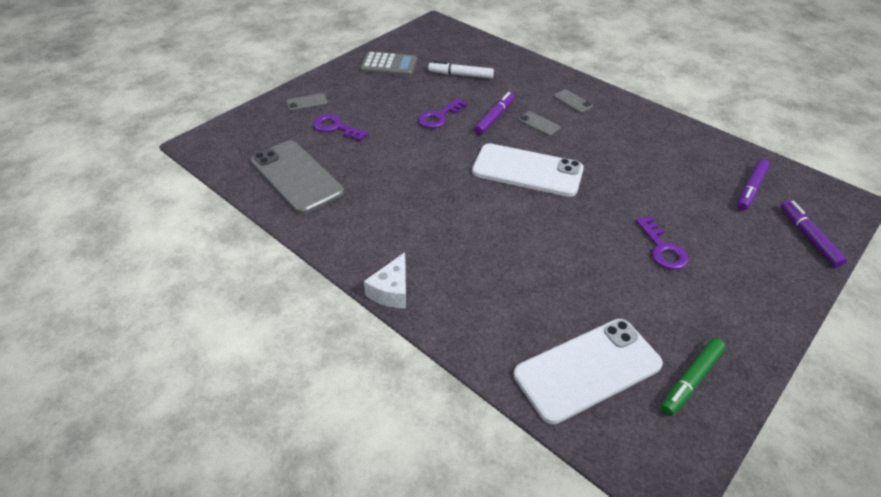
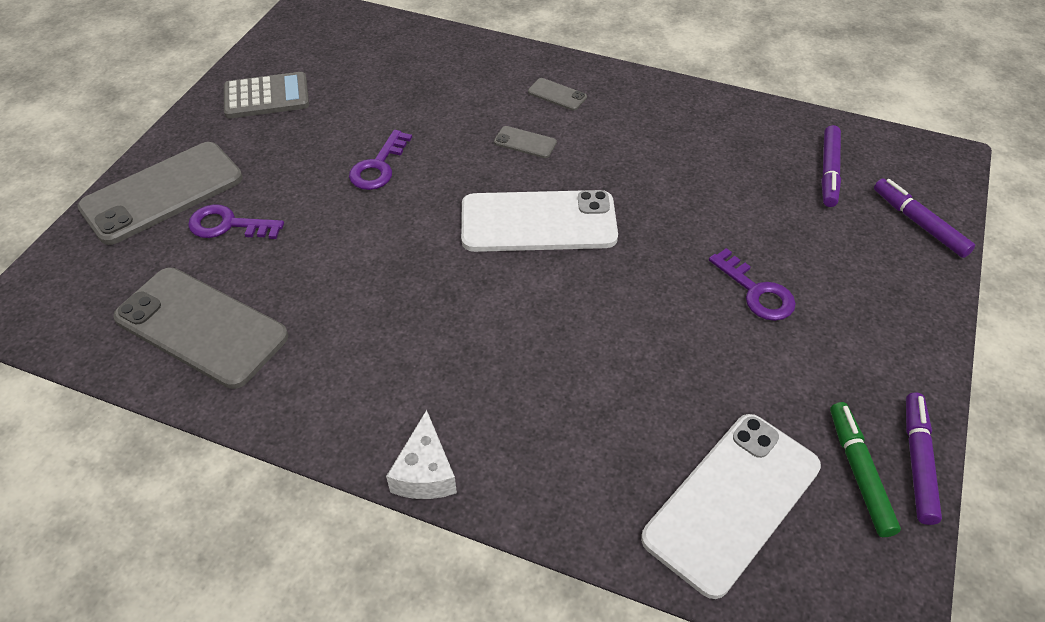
camera: 20 degrees left, 5 degrees up
(307, 102) = (162, 193): grey phone -> grey phone, size x2.38
(461, 75) = (382, 88): white marker -> none
(494, 118) = (459, 148): purple marker -> purple marker (917, 462)
(690, 380) = (859, 472): green marker -> green marker turned 150 degrees clockwise

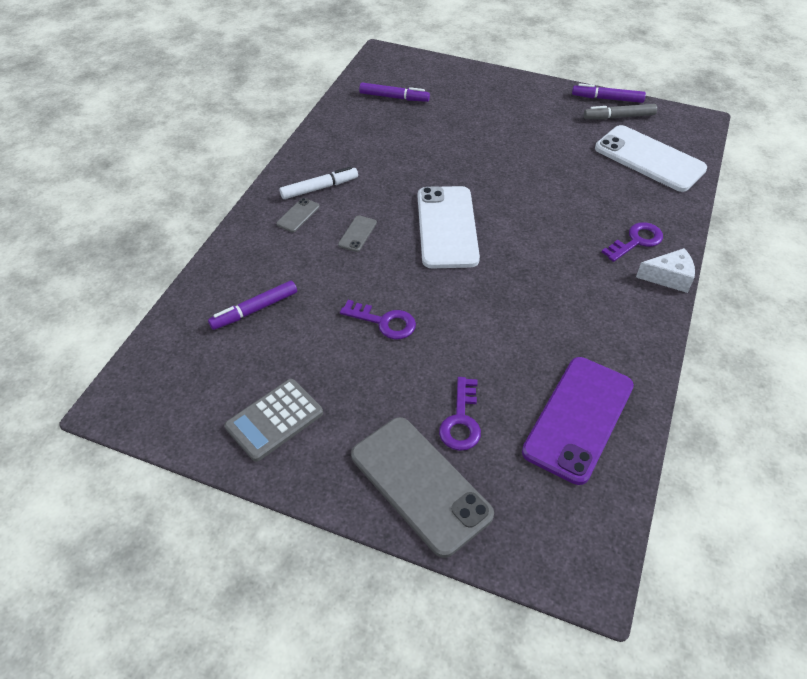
camera: 90 degrees left, 0 degrees up
(201, 327) = (578, 418): grey phone -> purple phone
(266, 97) = (274, 420): grey calculator -> grey calculator turned 120 degrees counterclockwise
(608, 109) = (319, 188): none -> white marker
(756, 292) = (501, 136): purple key -> purple key (636, 241)
(859, 472) = (619, 117): green marker -> grey marker
(919, 223) = (439, 72): purple marker -> purple marker (254, 310)

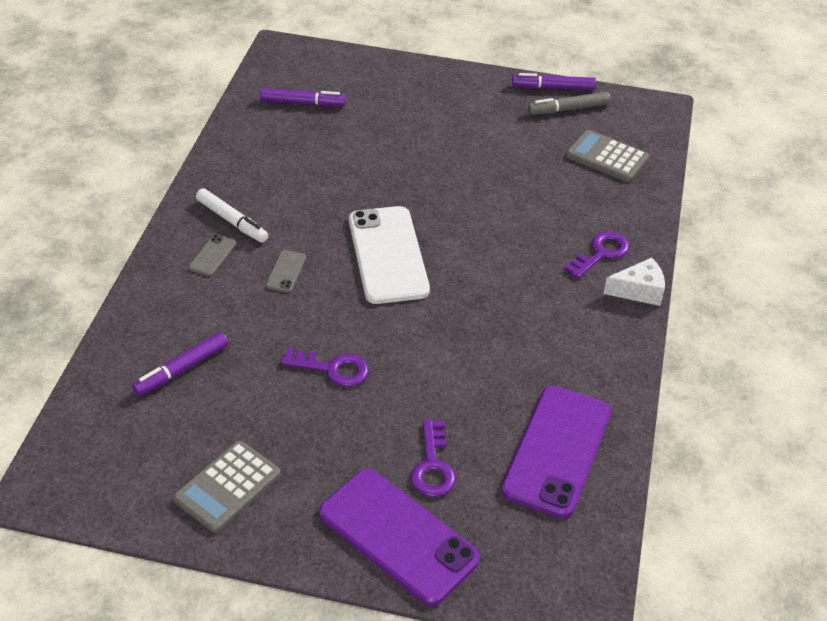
camera: 10 degrees left, 5 degrees down
(319, 188) = (232, 221): white marker -> white marker turned 75 degrees clockwise
(420, 484) = (398, 536): grey phone -> purple phone
(649, 159) = (607, 157): white phone -> grey calculator

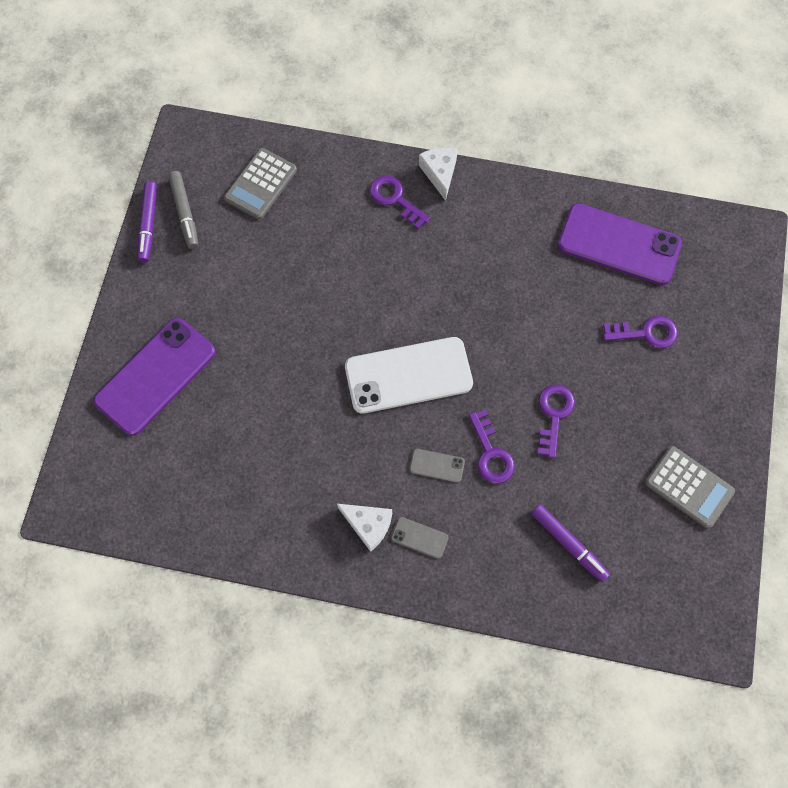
camera: 90 degrees left, 25 degrees up
(232, 221) = (368, 525): white marker -> white cheese
(293, 313) = (491, 454): none -> purple key
(303, 103) = (171, 473): purple marker -> none
(398, 536) = (714, 356): purple phone -> purple phone (155, 376)

